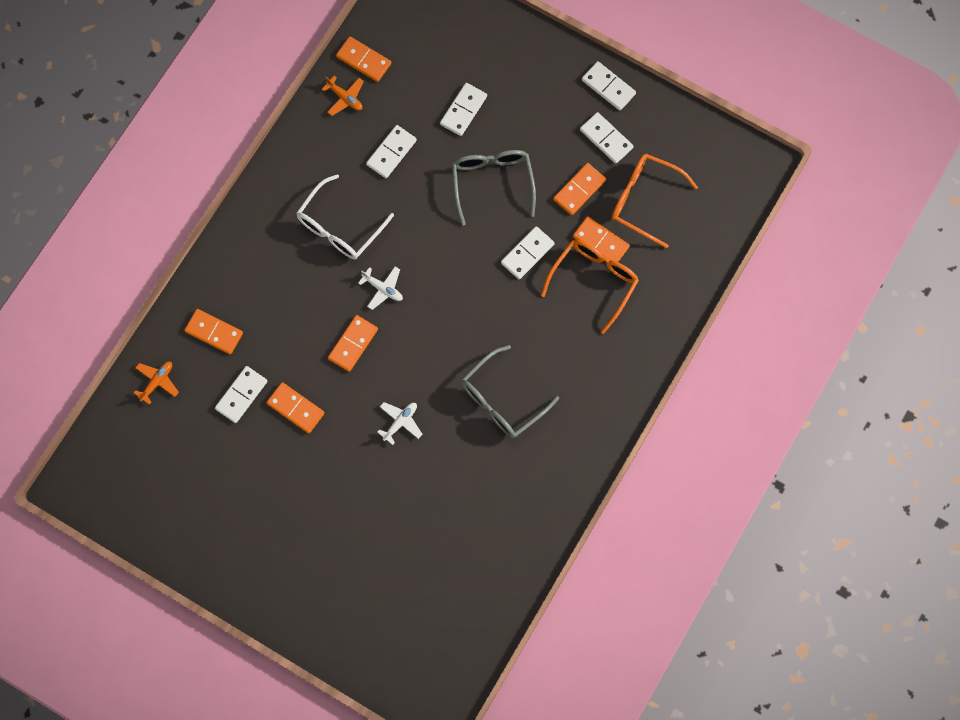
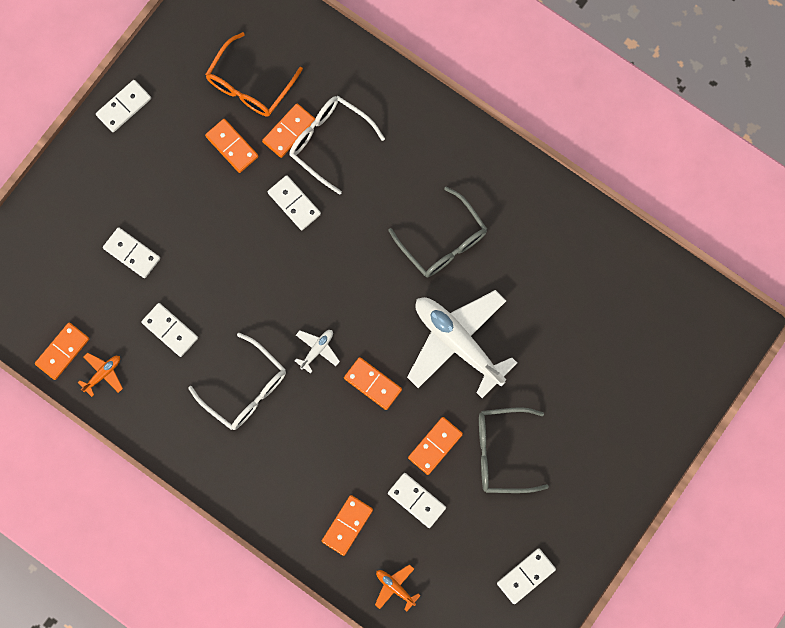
camera: 85 degrees left, 5 degrees up
(400, 422) = (458, 342): white plane -> white plane, size x2.43
(492, 183) = (215, 231): grey glasses -> grey glasses (502, 452)
(593, 281) = (329, 142): orange glasses -> white glasses
(606, 139) = (180, 115): white domino -> white domino (526, 576)

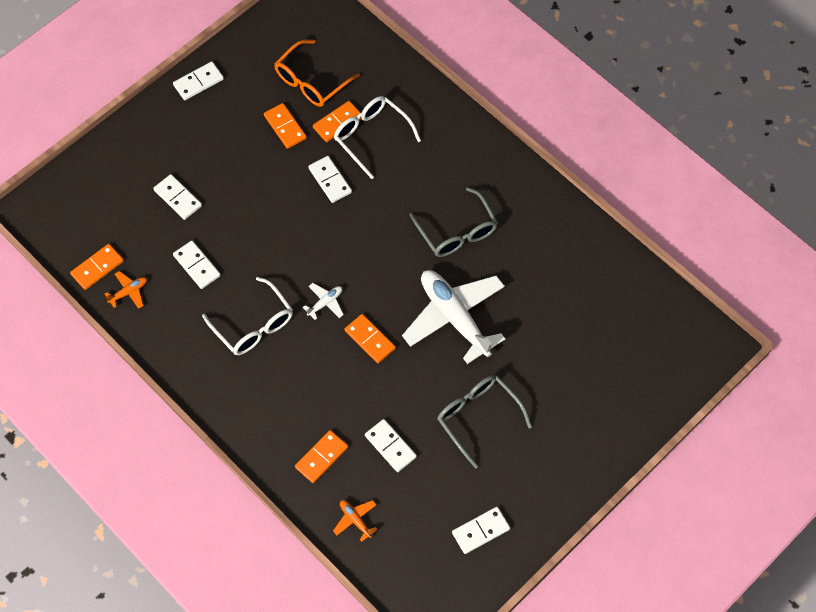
camera: 10 degrees right, 15 degrees down
(435, 446) = (417, 402): orange domino -> none
(502, 452) = (478, 417): grey glasses -> grey glasses turned 45 degrees clockwise

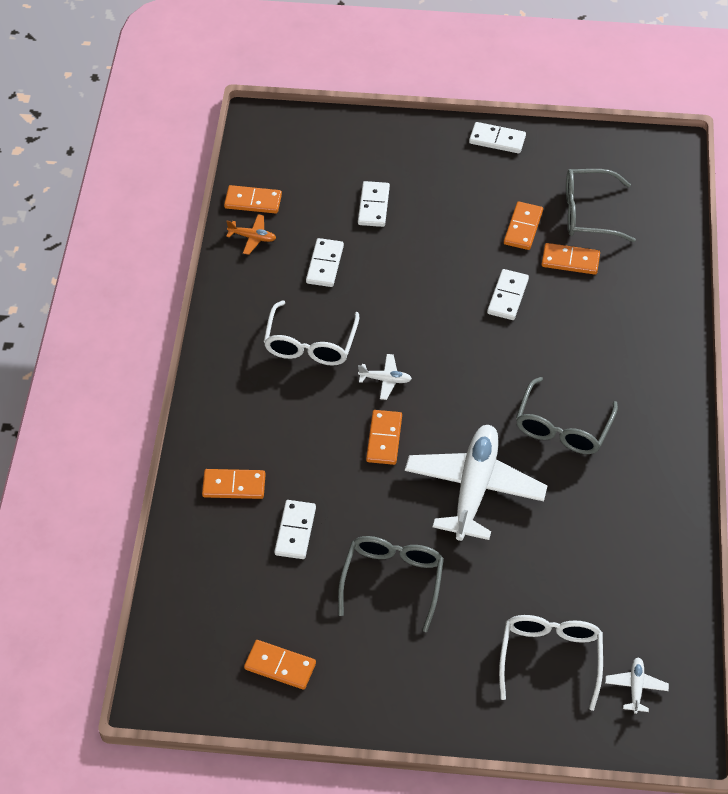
camera: 50 degrees right, 10 degrees down
(311, 81) = (589, 213): orange glasses -> grey glasses
(355, 520) = (198, 555): orange plane -> none
(371, 137) = (585, 294): white glasses -> white glasses (550, 659)
(481, 531) = (280, 666): white domino -> orange domino
(666, 342) = (636, 687): none -> white plane

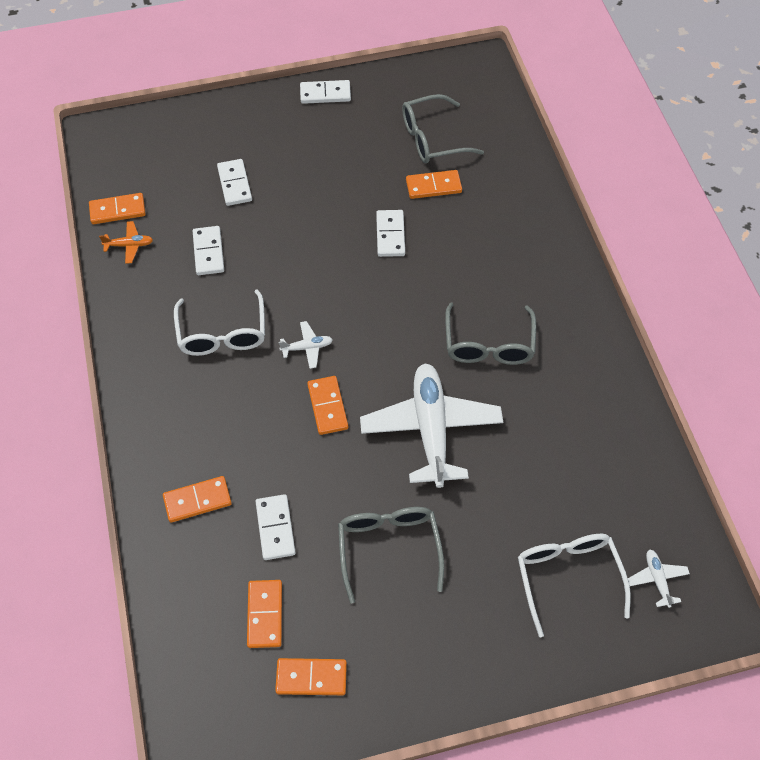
camera: 20 degrees left, 5 degrees up
(523, 227) = (379, 167): orange domino -> orange domino (265, 614)

